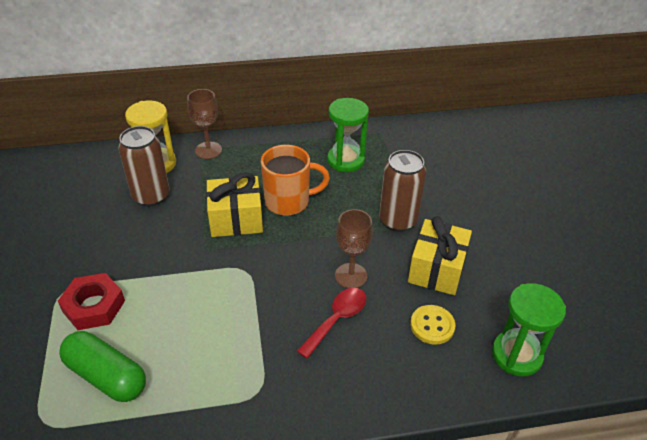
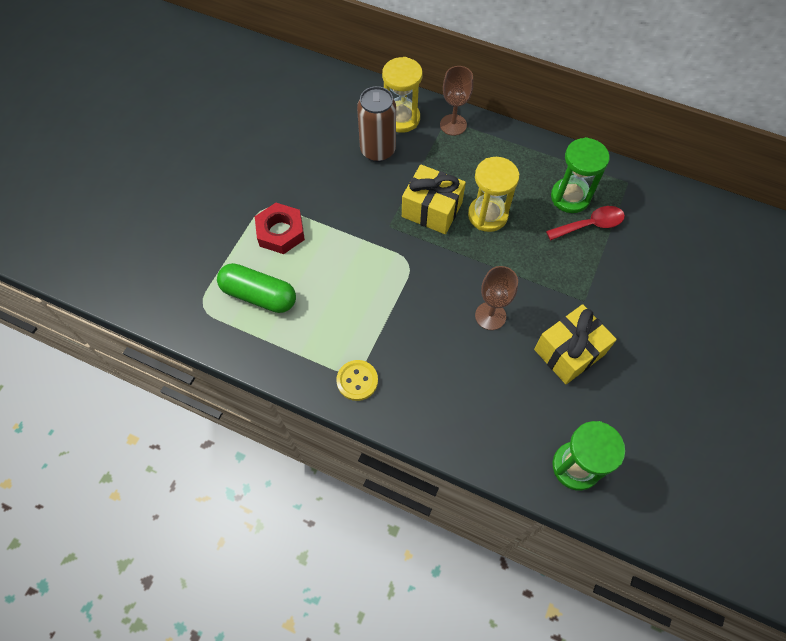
camera: 35 degrees right, 20 degrees up
(106, 376) = (259, 295): green capsule -> green capsule turned 45 degrees counterclockwise
(289, 202) = (487, 215): orange mug -> yellow hourglass
(337, 319) = (451, 348): red spoon -> red spoon (590, 225)
(397, 220) = (571, 286): brown can -> none
(432, 325) = (524, 399): yellow button -> yellow button (357, 381)

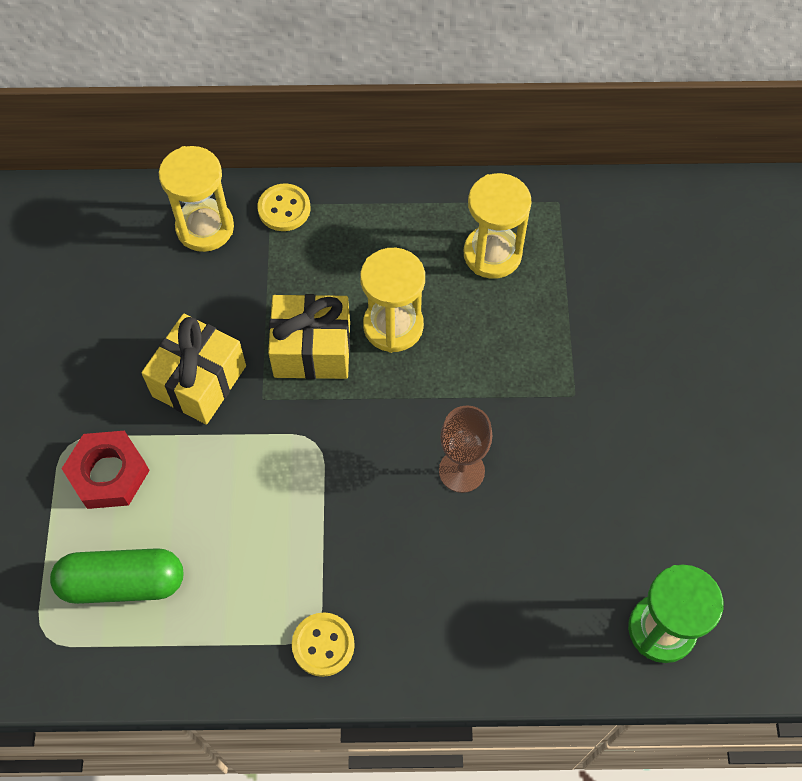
camera: 25 degrees left, 0 degrees up
(378, 150) = (193, 290): brown can -> none
(453, 125) = (284, 209): brown goblet -> yellow button
(569, 352) = (586, 476): yellow gift -> yellow gift (199, 381)
(570, 197) = (492, 254): green hourglass -> yellow hourglass
(590, 225) = (536, 284): red spoon -> none

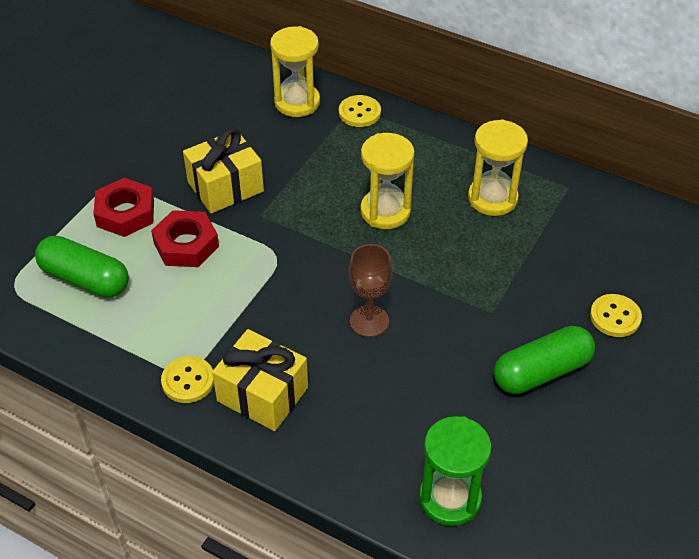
camera: 30 degrees right, 15 degrees down
(206, 479) = (186, 245): none -> red nut
(312, 349) = (316, 201): yellow gift -> yellow gift (262, 394)
(661, 439) = (541, 372): none -> green capsule
(691, 339) = (615, 317): none -> yellow button

